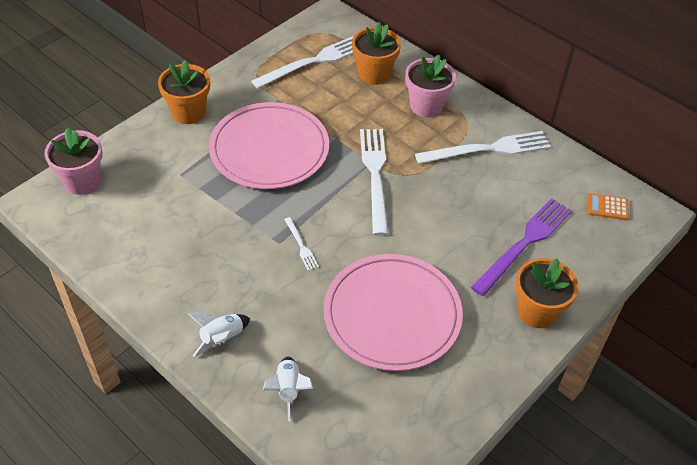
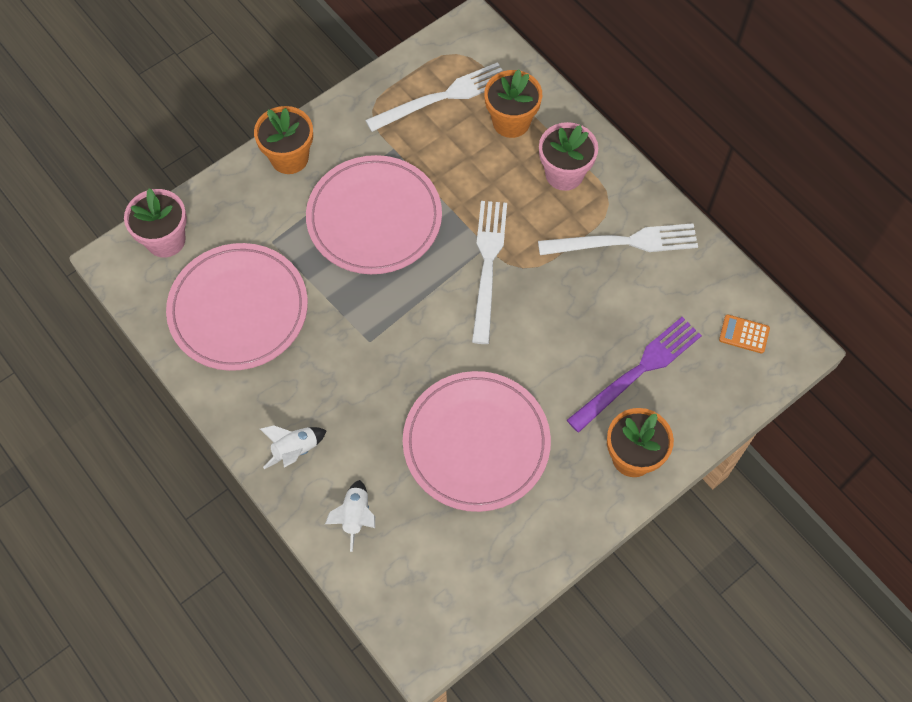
camera: 10 degrees right, 15 degrees up
(155, 229) = (238, 309): none -> pink plate
(301, 245) = (392, 347): white fork -> none

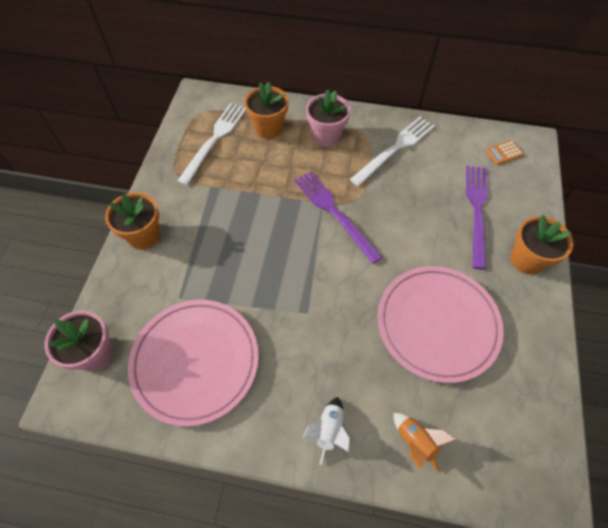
camera: 40 degrees left, 5 degrees down
(355, 516) = (415, 442): white rocket -> orange rocket
(374, 218) = (237, 234): pink plate -> none
(488, 265) = (334, 213): white fork -> purple fork

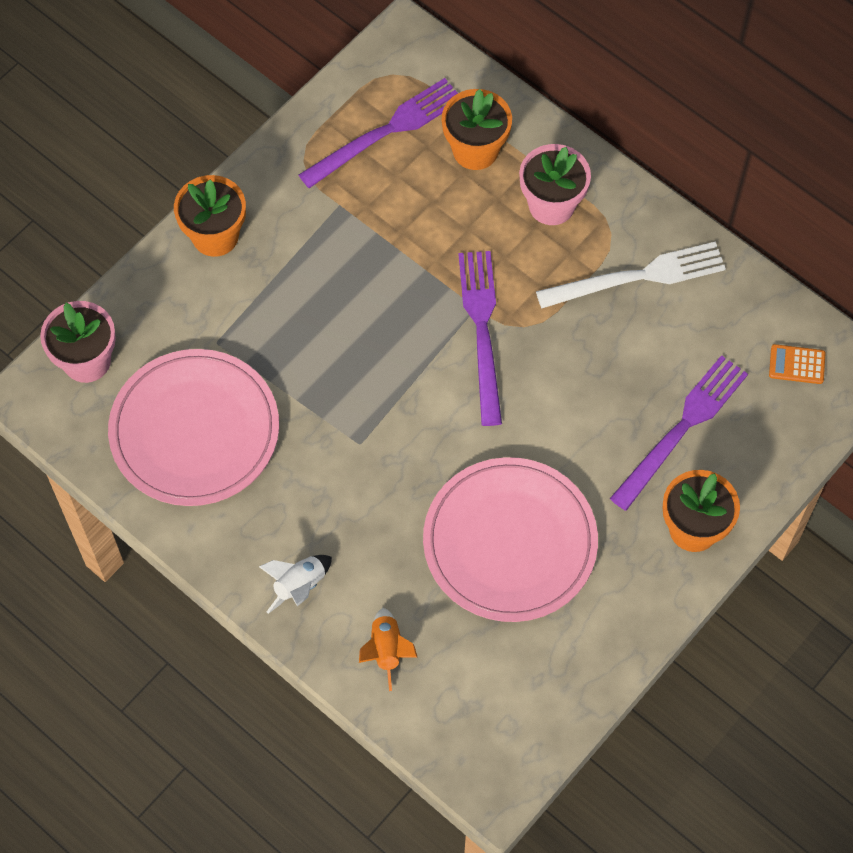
camera: 30 degrees right, 5 degrees up
(214, 140) = (386, 132): white fork -> purple fork

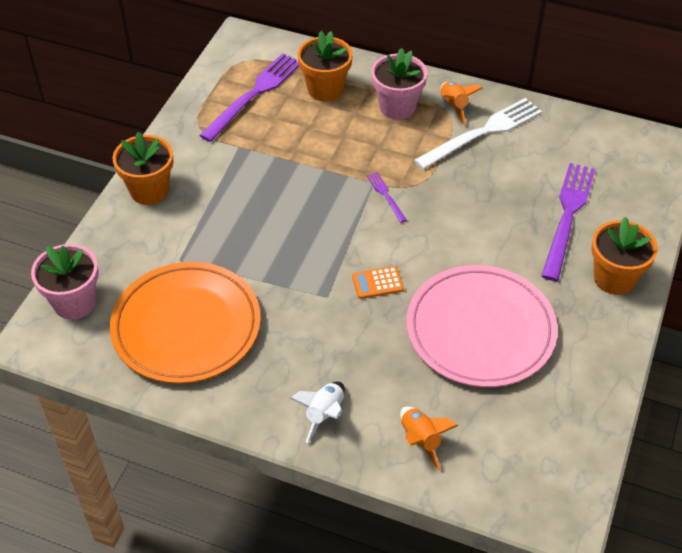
camera: 20 degrees left, 15 degrees down
(195, 431) = (186, 326): pink plate -> orange plate
(482, 330) = (386, 195): purple fork -> purple fork, size x0.46
(621, 226) = (454, 107): none -> orange rocket
(797, 364) = (625, 155): orange calculator -> orange calculator (377, 283)

